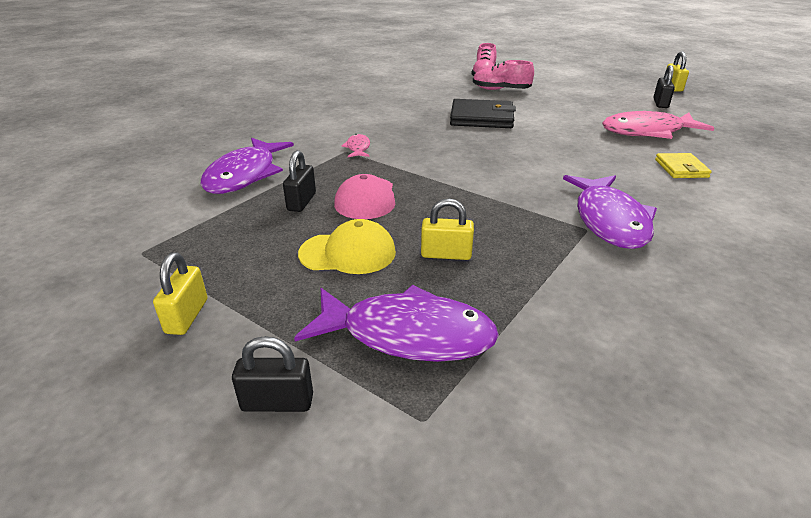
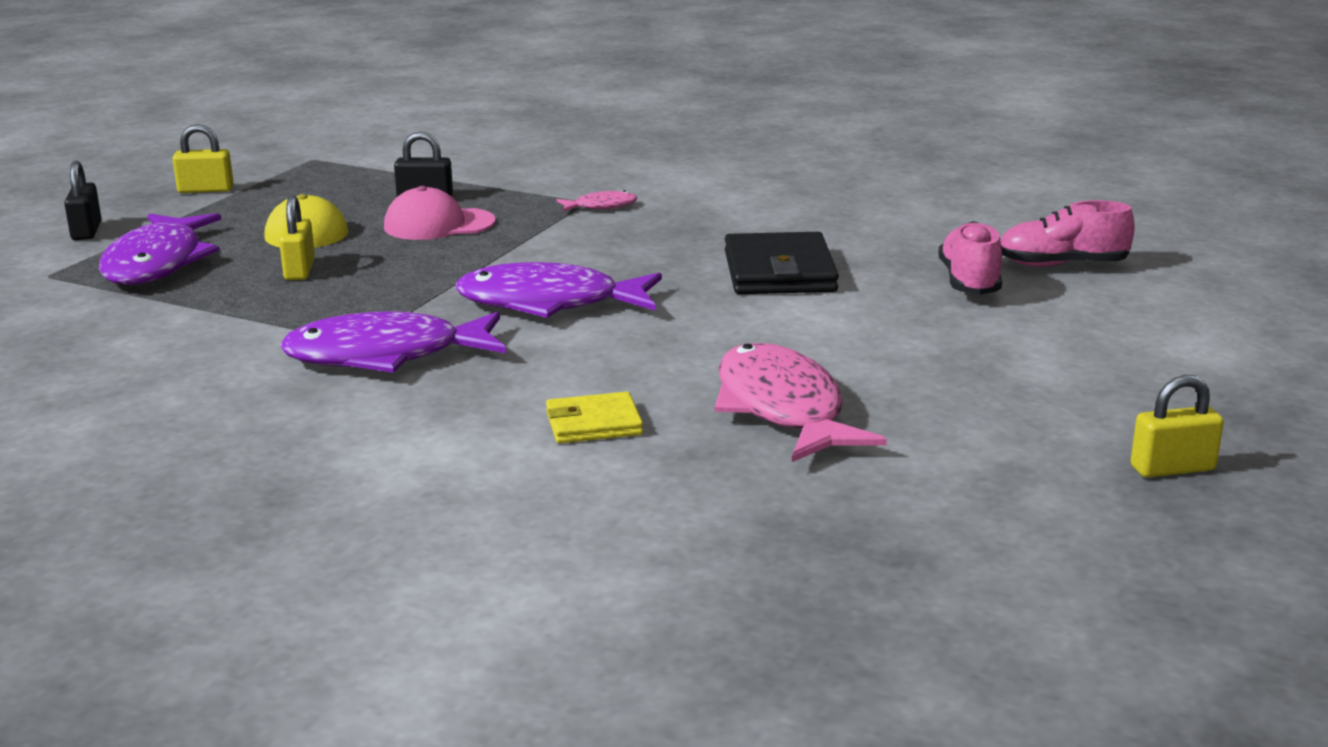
camera: 80 degrees right, 10 degrees down
(245, 175) = (494, 166): purple fish -> purple fish (549, 303)
(660, 103) = (1003, 439): black padlock -> none

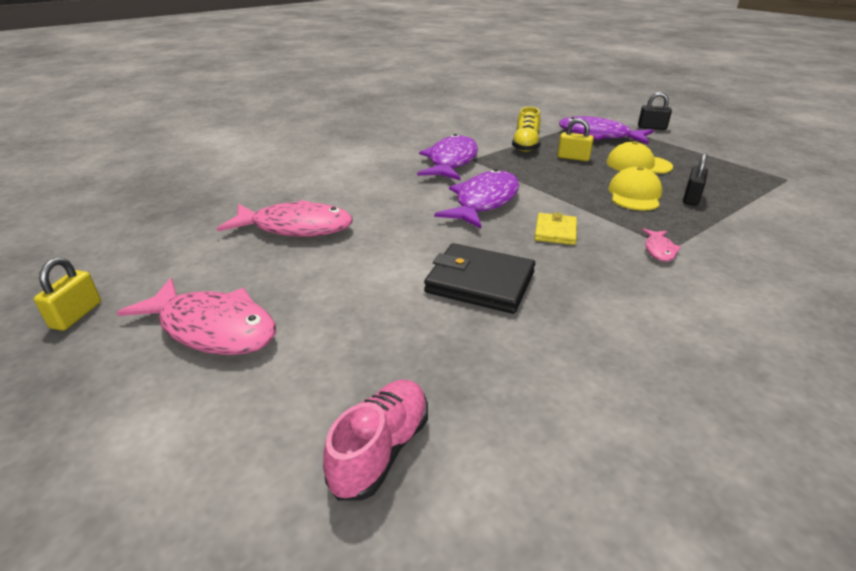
camera: 115 degrees right, 10 degrees up
(206, 190) = (718, 151): yellow padlock -> none
(248, 310) = (525, 145): none -> yellow shoe
(439, 225) = (634, 195): pink cap -> yellow cap
(593, 423) = (338, 186): yellow wallet -> yellow wallet (555, 231)
(969, 282) = (391, 364): pink shoe -> none
(1055, 375) = (213, 328): none -> pink fish

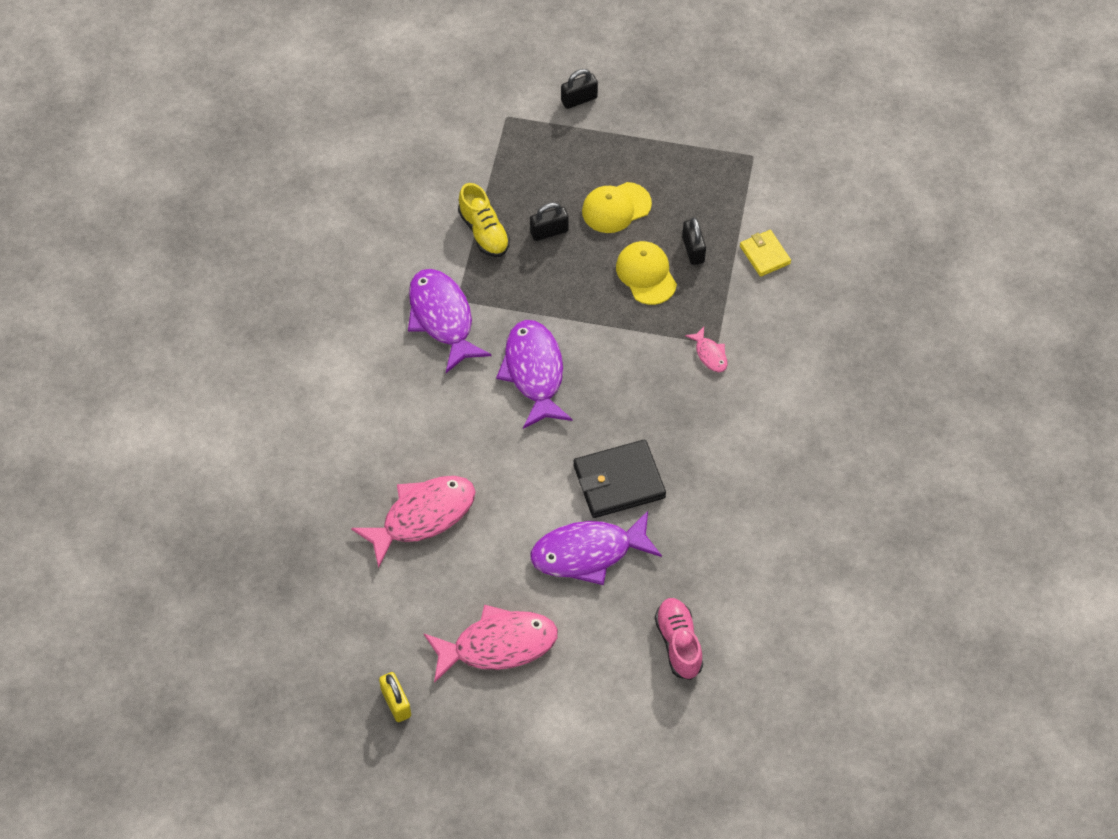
camera: 40 degrees left, 25 degrees up
(555, 231) = (623, 380): yellow wallet -> yellow wallet (765, 255)
(573, 158) = (549, 231): yellow padlock -> black padlock
(598, 136) = (539, 159): purple fish -> purple fish (588, 553)

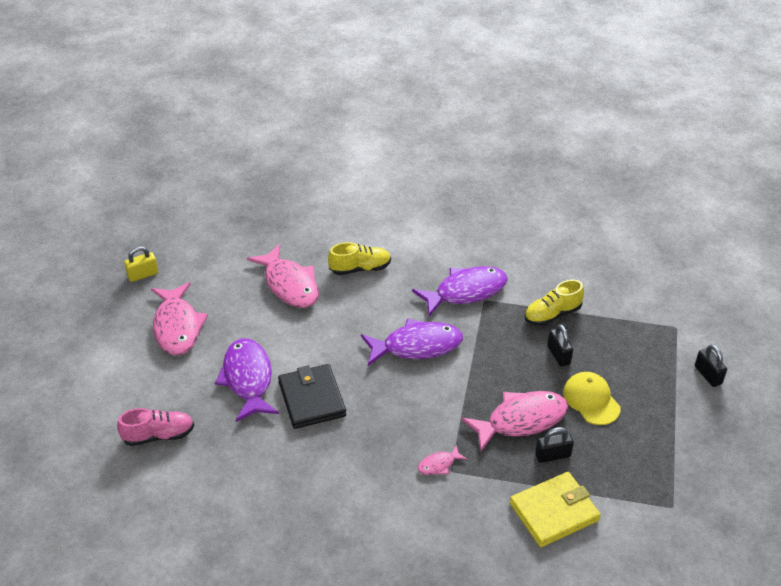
camera: 90 degrees right, 15 degrees down
(395, 435) = (360, 268): none -> yellow shoe
(646, 274) = (521, 420): yellow cap -> pink fish
(765, 255) = (554, 512): yellow wallet -> yellow wallet, size x1.71

